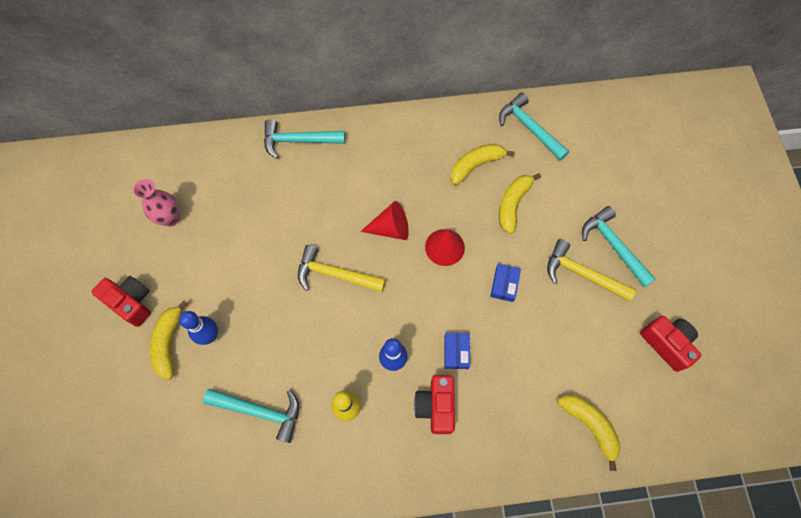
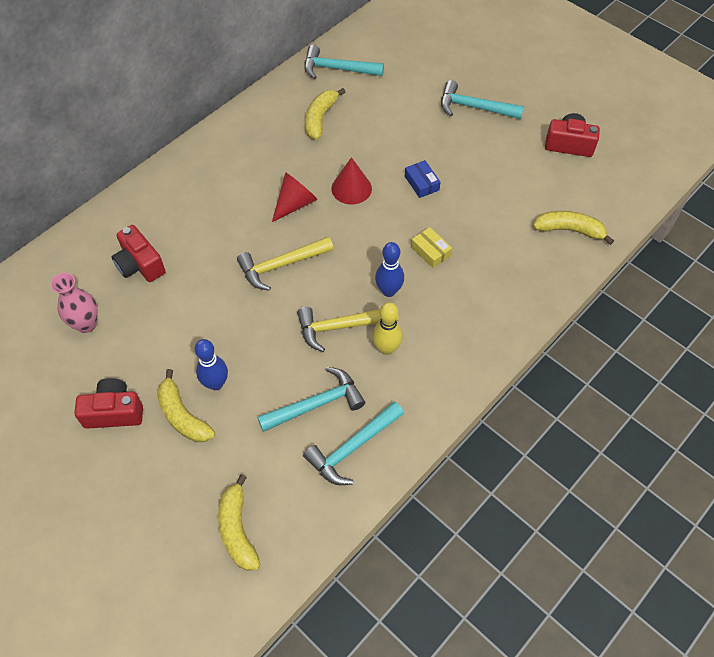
camera: 40 degrees left, 10 degrees down
(298, 141) = (150, 192): turquoise hammer -> turquoise hammer (352, 447)
(436, 406) = (451, 297): red camera -> red camera (140, 265)
(456, 352) = (430, 251): blue box -> yellow box
(513, 204) = (375, 127): yellow banana -> yellow banana (238, 529)
(582, 274) = (470, 139): yellow hammer -> yellow hammer (341, 326)

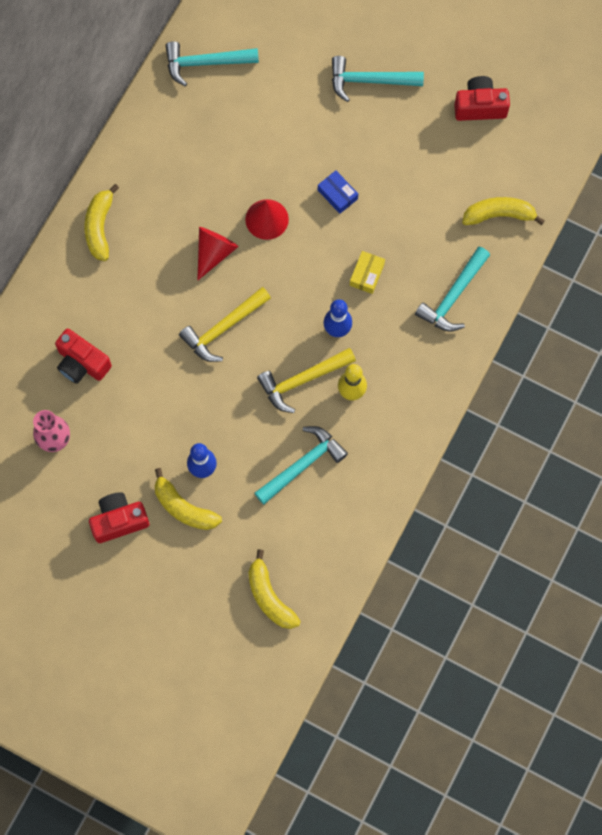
camera: 15 degrees left, 15 degrees up
(320, 118) = (207, 136): yellow banana -> yellow banana (100, 227)
(352, 447) = (347, 497): turquoise hammer -> turquoise hammer (453, 296)
(430, 251) = (367, 274): yellow box -> yellow box turned 75 degrees clockwise

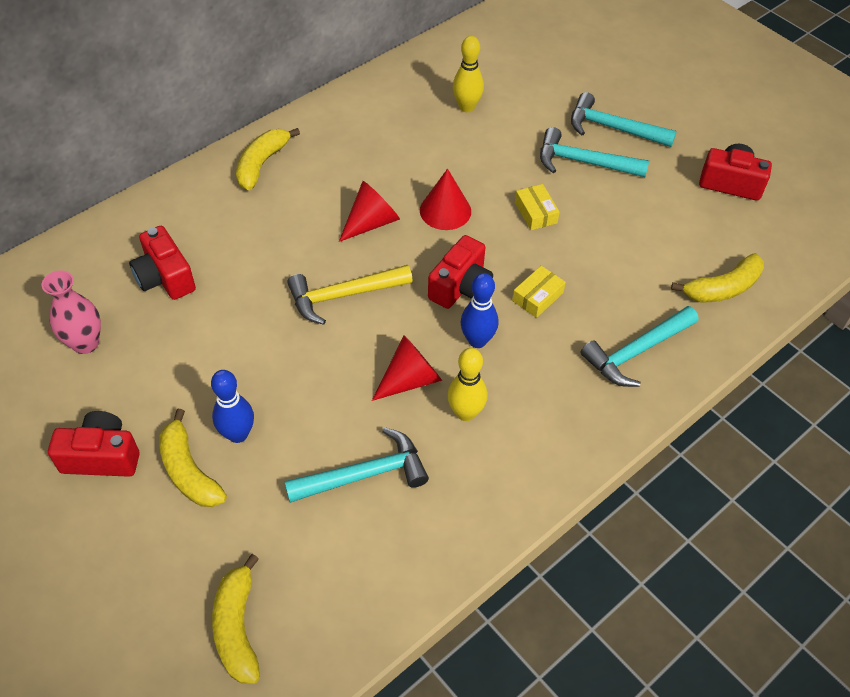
camera: 20 degrees right, 20 degrees down
(205, 63) = (446, 68): turquoise hammer -> turquoise hammer (583, 162)
(240, 102) = (466, 107): none -> yellow bowling pin
(302, 380) = (410, 379): yellow hammer -> red cone
(307, 287) = (461, 287): none -> red camera
(337, 194) = (535, 212): blue box -> yellow box
(499, 215) = (722, 288): yellow banana -> yellow banana turned 135 degrees clockwise

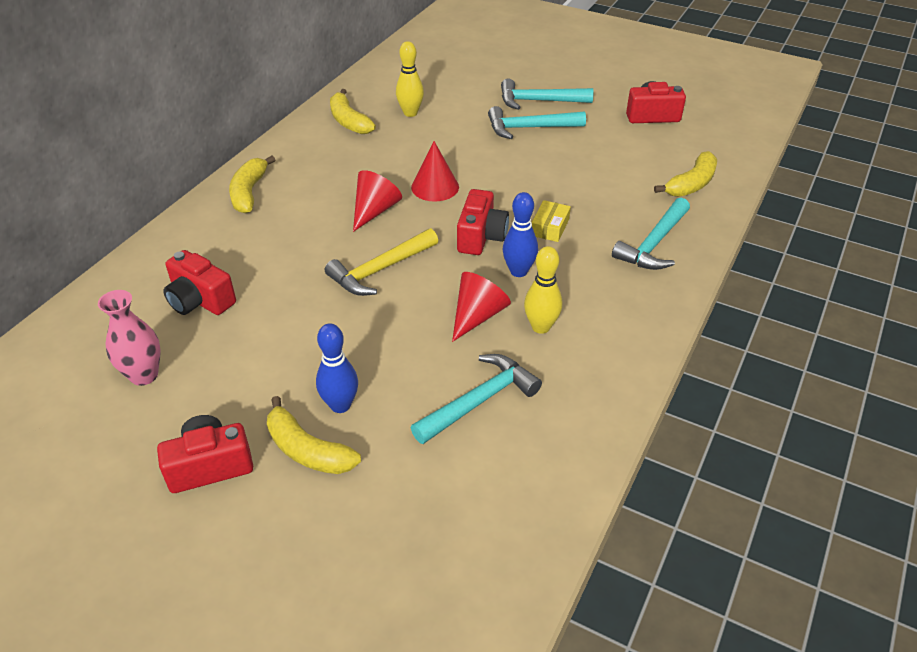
camera: 20 degrees left, 10 degrees down
(238, 627) = (430, 568): yellow banana -> yellow banana (349, 121)
(535, 212) = (512, 170): yellow box -> none

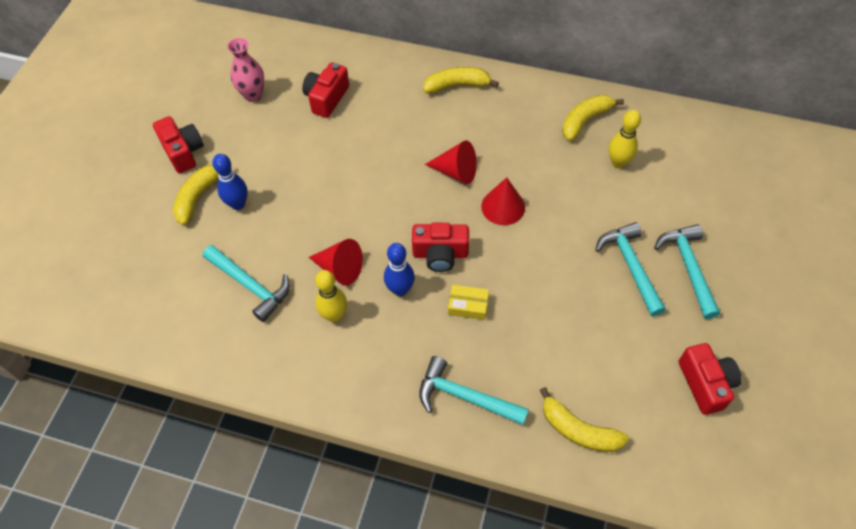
camera: 80 degrees right, 15 degrees up
(380, 270) = (381, 193): yellow hammer -> none

